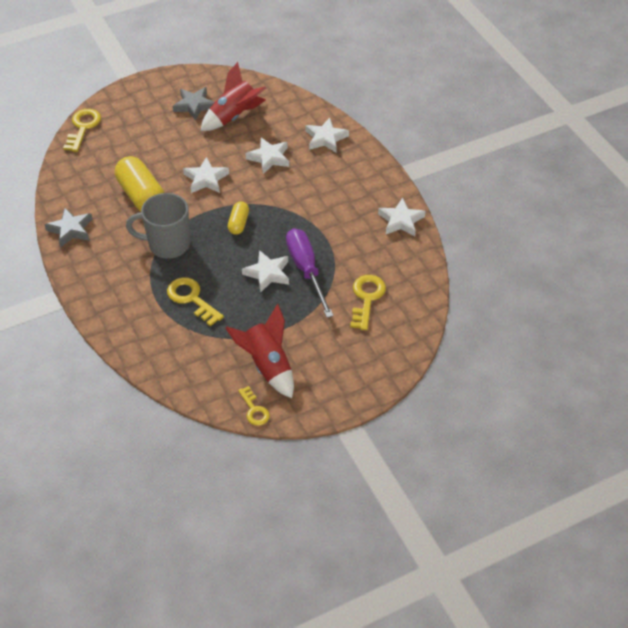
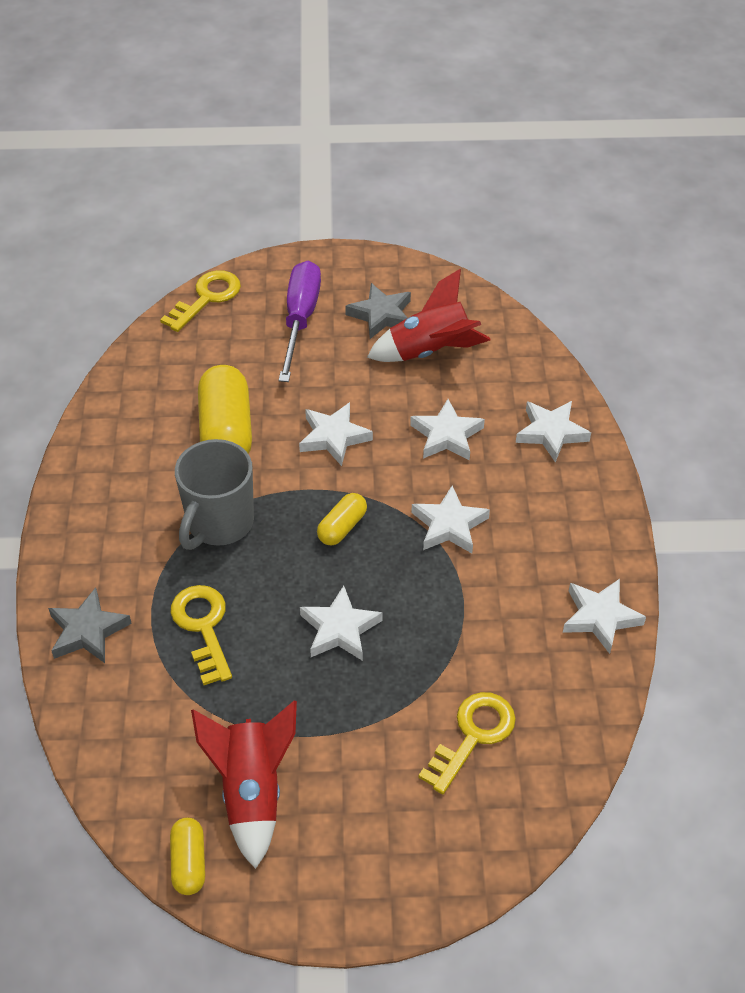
camera: 25 degrees right, 0 degrees up
(71, 230) = (99, 449): grey star -> grey star (88, 631)
(167, 245) = (219, 523): grey mug -> grey mug turned 90 degrees counterclockwise
(254, 410) = (189, 862): yellow key -> yellow capsule
(297, 203) = (449, 525): none -> white star
(306, 270) = (402, 646): purple screwdriver -> purple screwdriver (300, 319)

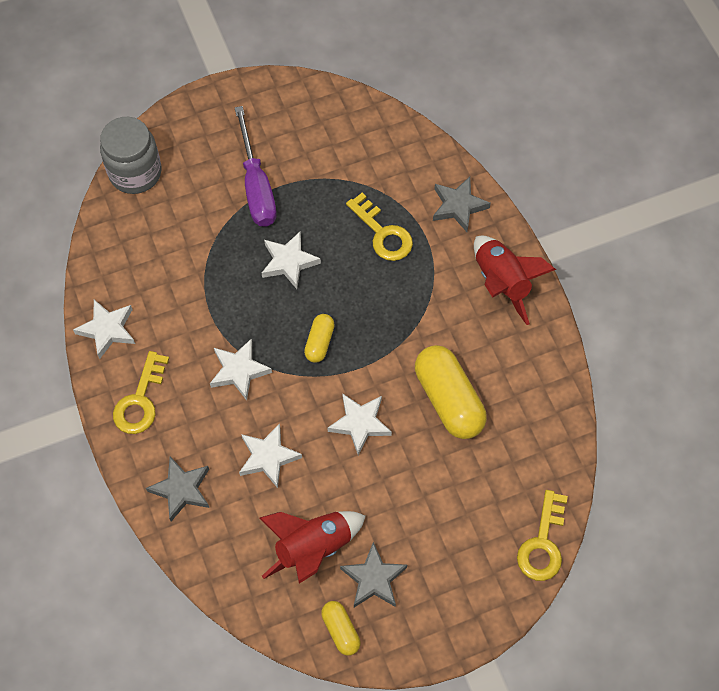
camera: 160 degrees right, 15 degrees up
(189, 862) = (319, 94): yellow capsule -> yellow capsule (341, 630)
(219, 523) = (412, 315): grey mug -> none
(252, 792) = (300, 142): red rocket -> red rocket (501, 283)
(300, 319) = (445, 547): purple screwdriver -> purple screwdriver (256, 186)
(473, 736) = (175, 218): yellow key -> yellow key (140, 400)
(513, 824) = (135, 173): none -> grey jar
(551, 433) = (181, 489): white star -> grey star

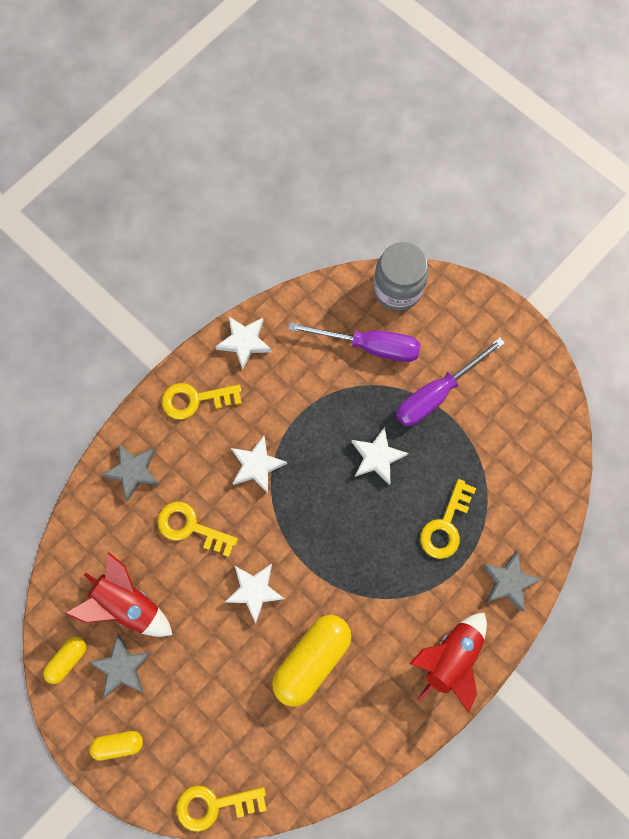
camera: 65 degrees right, 10 degrees up
(178, 221) = (370, 346): none -> purple screwdriver
(268, 457) = (191, 527): white star -> yellow key
(319, 342) = (314, 520): yellow capsule -> yellow capsule (118, 743)

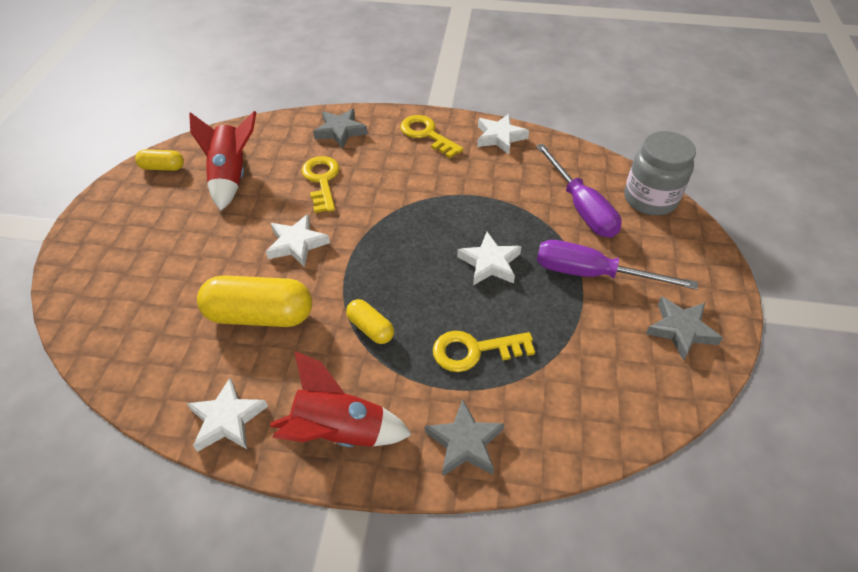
camera: 55 degrees right, 25 degrees down
(118, 743) = (105, 227): yellow capsule -> yellow capsule (370, 328)
(122, 667) = (174, 198): grey star -> grey star (681, 330)
(214, 805) = (75, 315): yellow key -> none
(256, 465) = (407, 192): white star -> white star (227, 419)

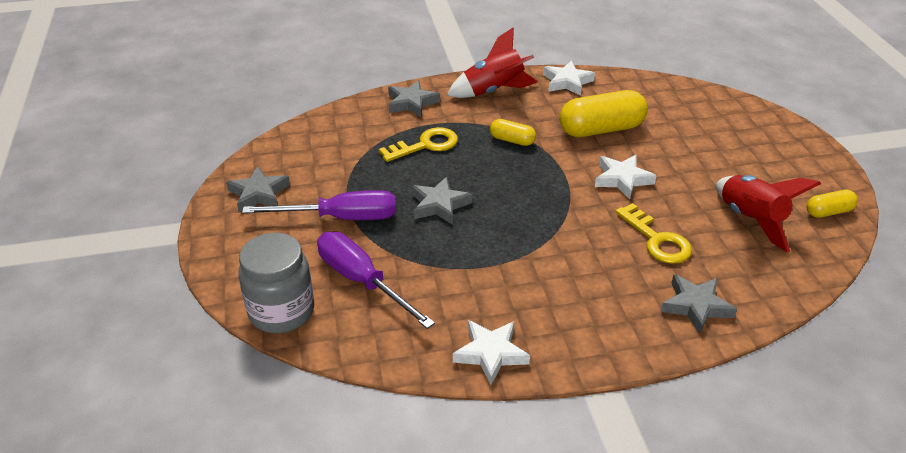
camera: 160 degrees right, 10 degrees down
(427, 134) = (586, 331): yellow key -> none
(490, 263) = (439, 205): white star -> grey star

